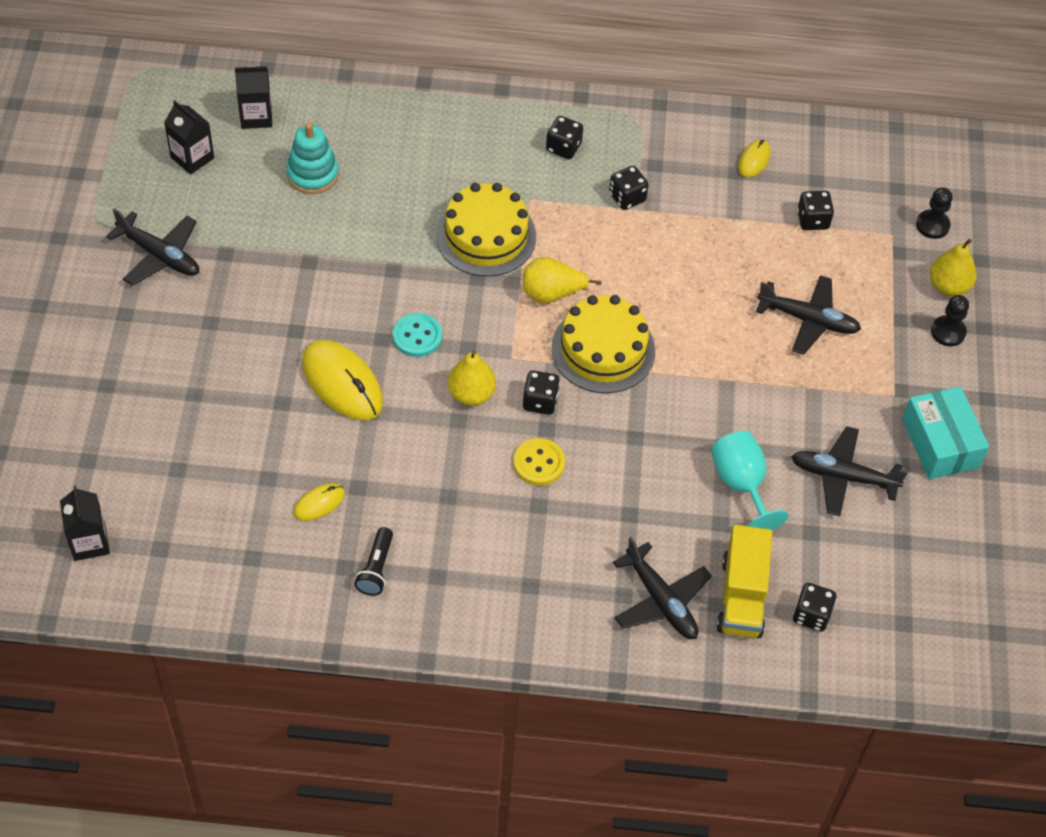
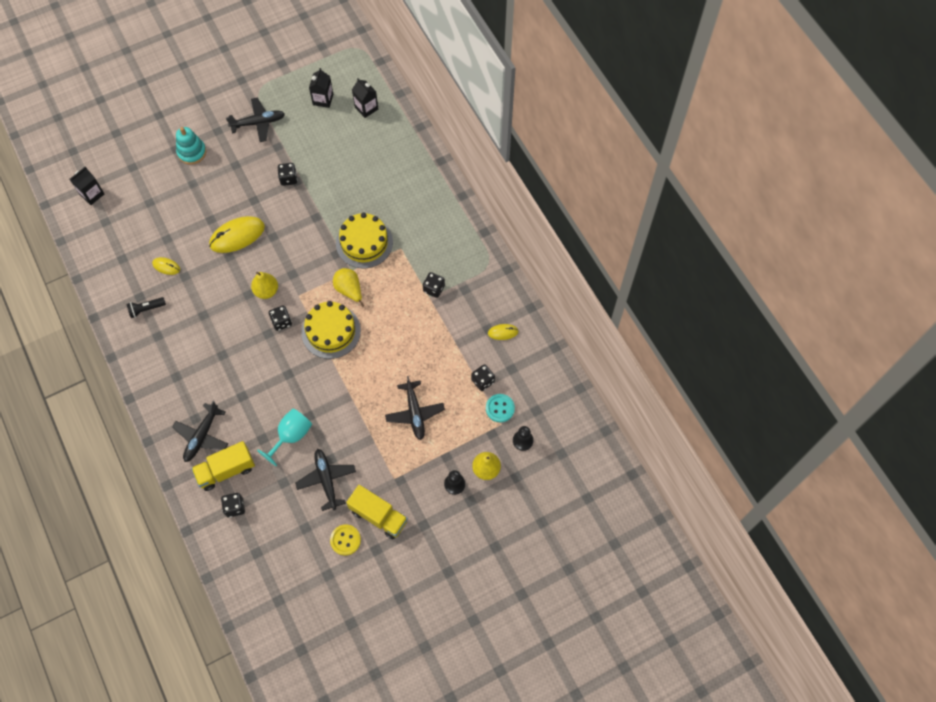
camera: 60 degrees right, 10 degrees up
(160, 255) = (258, 123): black plane -> black plane turned 105 degrees counterclockwise
(312, 174) = (348, 151): turquoise stacking toy -> turquoise stacking toy (192, 152)
(342, 383) = (237, 236): yellow mouse -> yellow mouse turned 45 degrees clockwise
(417, 336) = (284, 249): turquoise button -> turquoise button (500, 408)
(539, 463) = (246, 341): yellow button -> yellow button (345, 540)
(563, 147) = (445, 243): black dice -> black dice (288, 179)
(940, 443) = (378, 516): turquoise box -> yellow truck

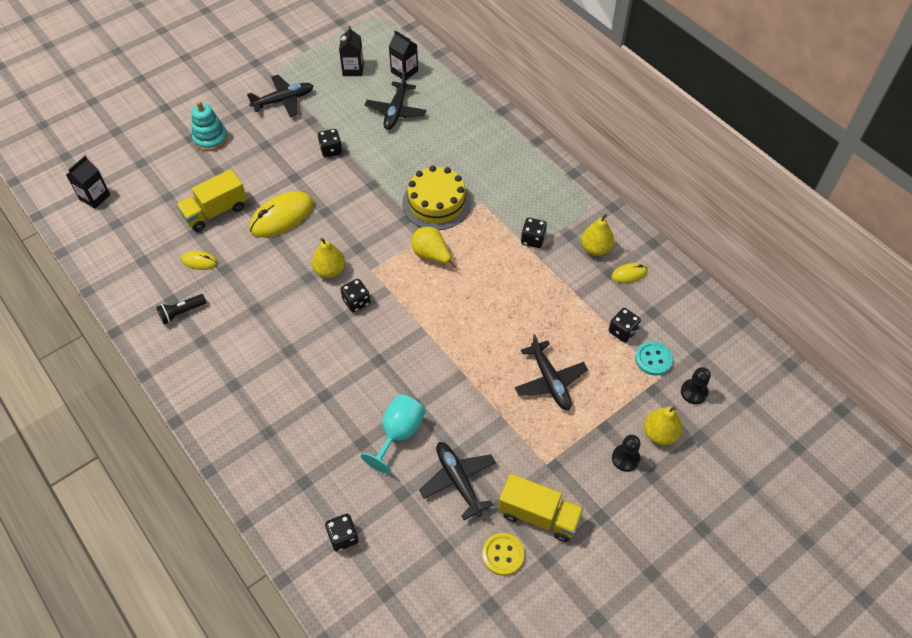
camera: 10 degrees left, 10 degrees down
(202, 436) = (281, 453): black plane -> black plane (396, 111)
(226, 470) = (322, 490): yellow truck -> yellow truck (215, 212)
(331, 331) = (420, 303): yellow cake -> none
(482, 305) = (595, 248): none -> yellow pear

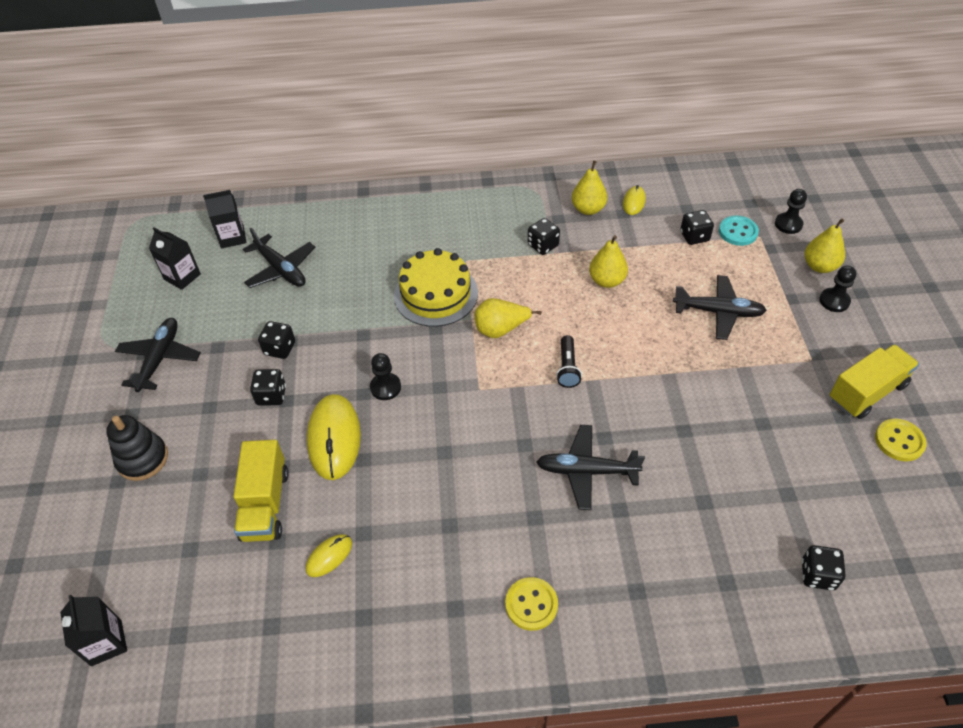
camera: 55 degrees left, 5 degrees down
(182, 312) = (394, 612): black flashlight -> black flashlight (567, 368)
(210, 139) = (142, 459): turquoise stacking toy -> black stacking toy
(225, 379) = (531, 604): none -> yellow button
(330, 270) = (451, 426): yellow pear -> yellow pear (607, 281)
(338, 220) = (385, 387): none -> black pawn
(356, 302) = (513, 421): black dice -> black dice (271, 395)
(399, 433) = (711, 462): turquoise goblet -> none
(458, 480) = (796, 437): black plane -> black plane (586, 471)

